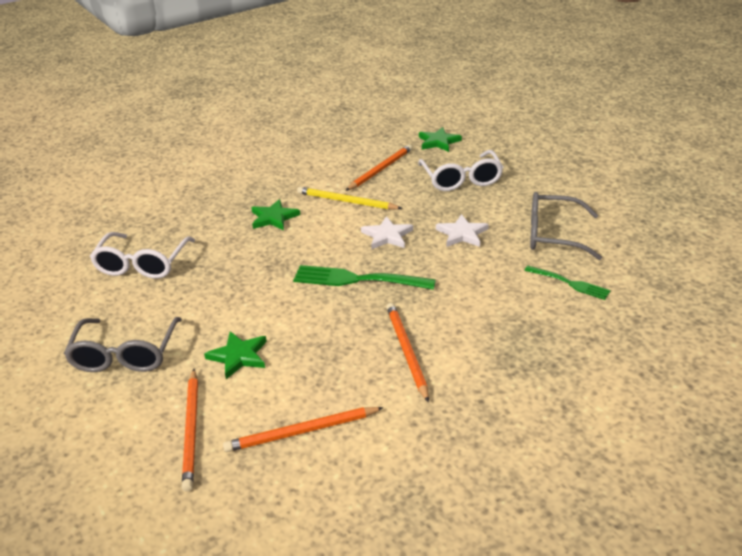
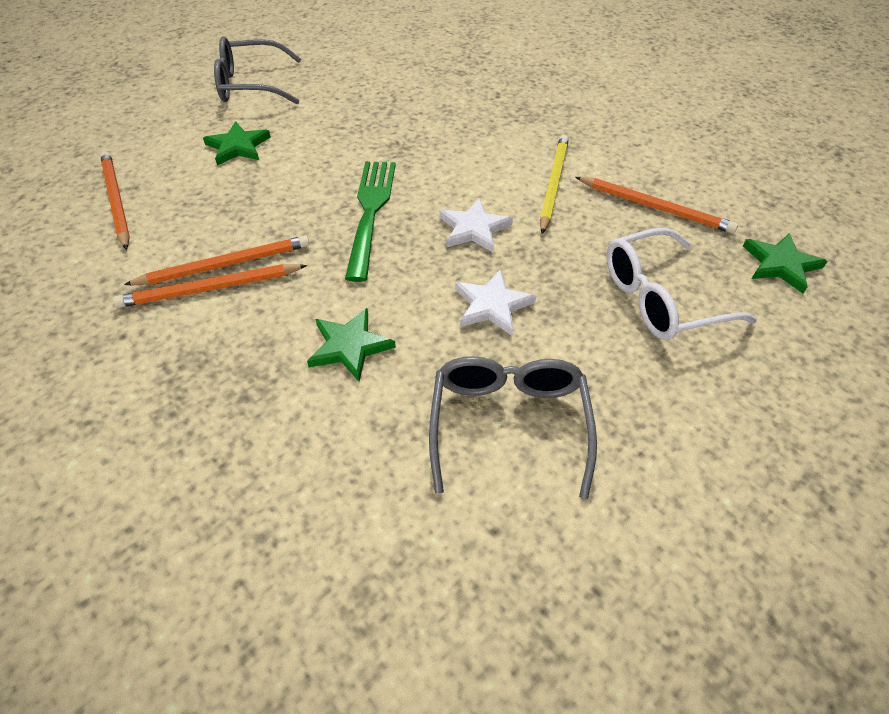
camera: 80 degrees right, 15 degrees up
(142, 264) = (393, 66): white glasses -> none
(191, 430) = (140, 137): orange pencil -> orange pencil (210, 289)
(274, 218) = (498, 132): green star -> green star (349, 346)
(569, 283) = (366, 441): green fork -> none

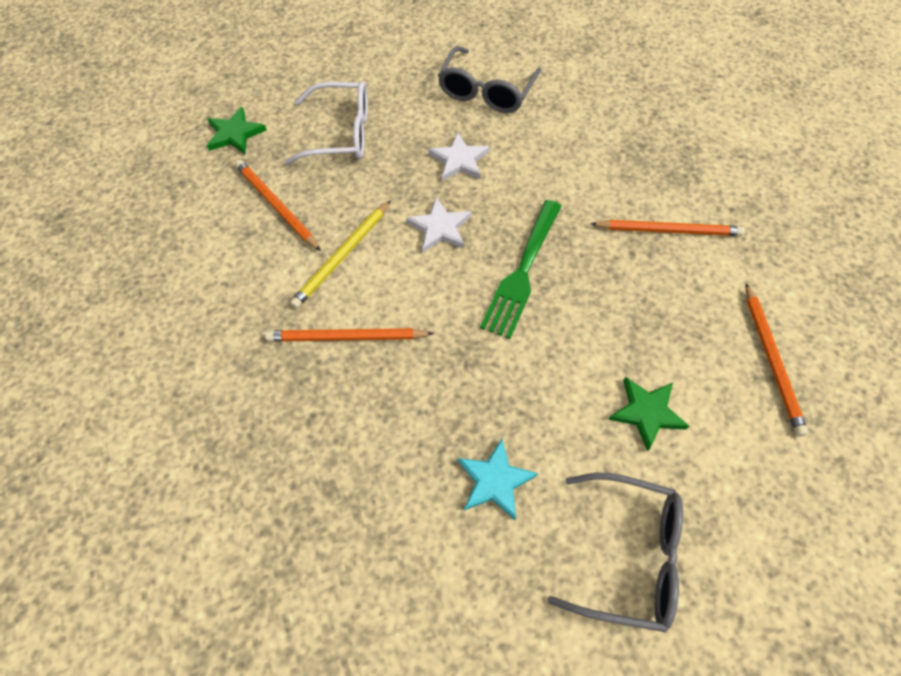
camera: 160 degrees left, 10 degrees up
(225, 264) = (657, 250): orange pencil -> orange pencil (346, 337)
(349, 346) = (568, 158): green star -> none
(350, 95) = (494, 480): none -> turquoise star

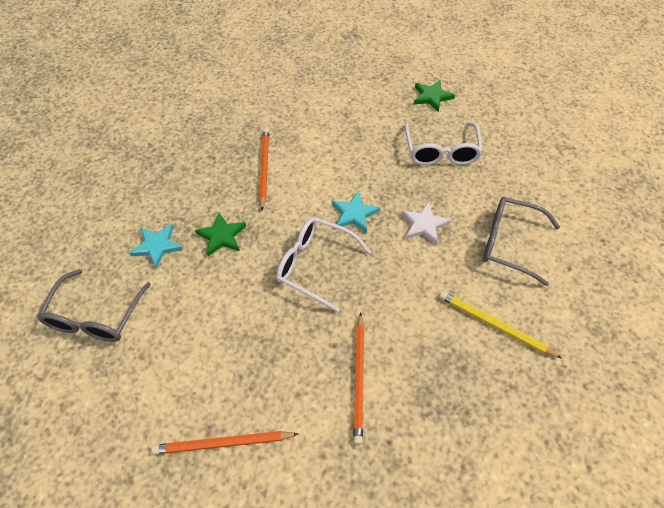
camera: 90 degrees right, 5 degrees down
(276, 206) = (369, 125): orange pencil -> none
(342, 256) = (327, 161): yellow pencil -> yellow pencil (494, 325)
(440, 228) = (354, 214): white star -> turquoise star
(522, 271) = (315, 265): green fork -> white glasses
(646, 412) = (189, 339): green star -> green star (222, 236)

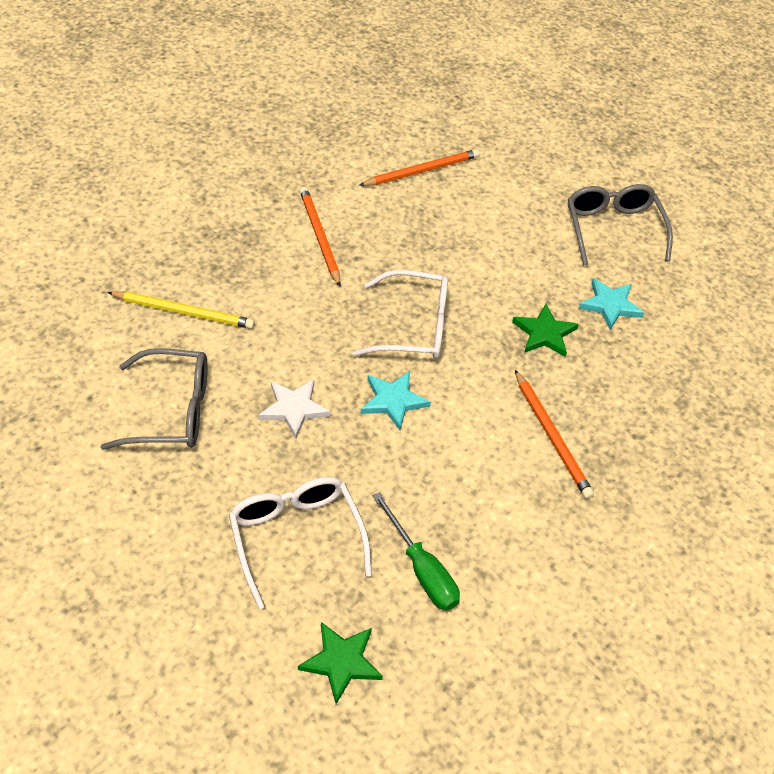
camera: 155 degrees right, 5 degrees down
(376, 122) = (421, 569): none -> green screwdriver

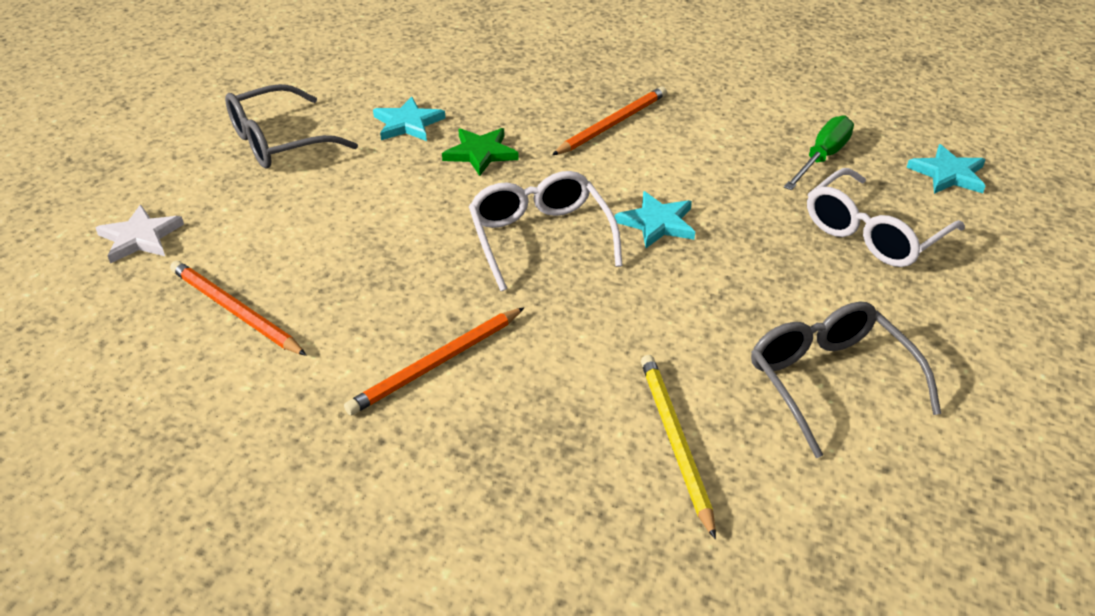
camera: 110 degrees left, 10 degrees down
(294, 408) = (733, 287): white star -> white star (140, 238)
(341, 662) = (948, 174): green star -> turquoise star

